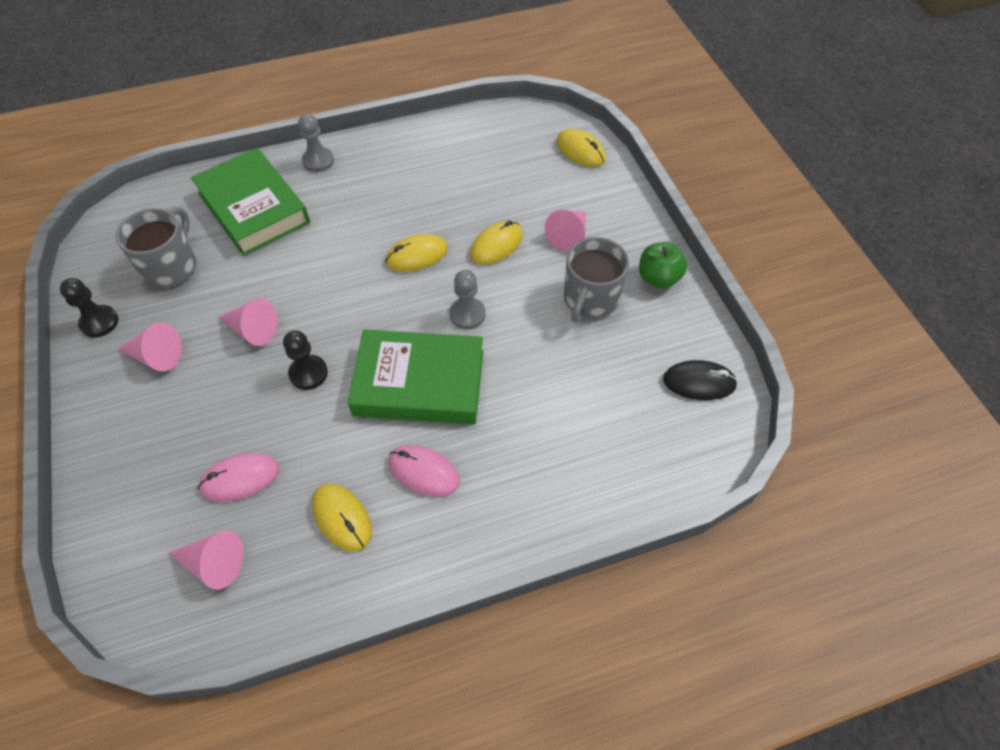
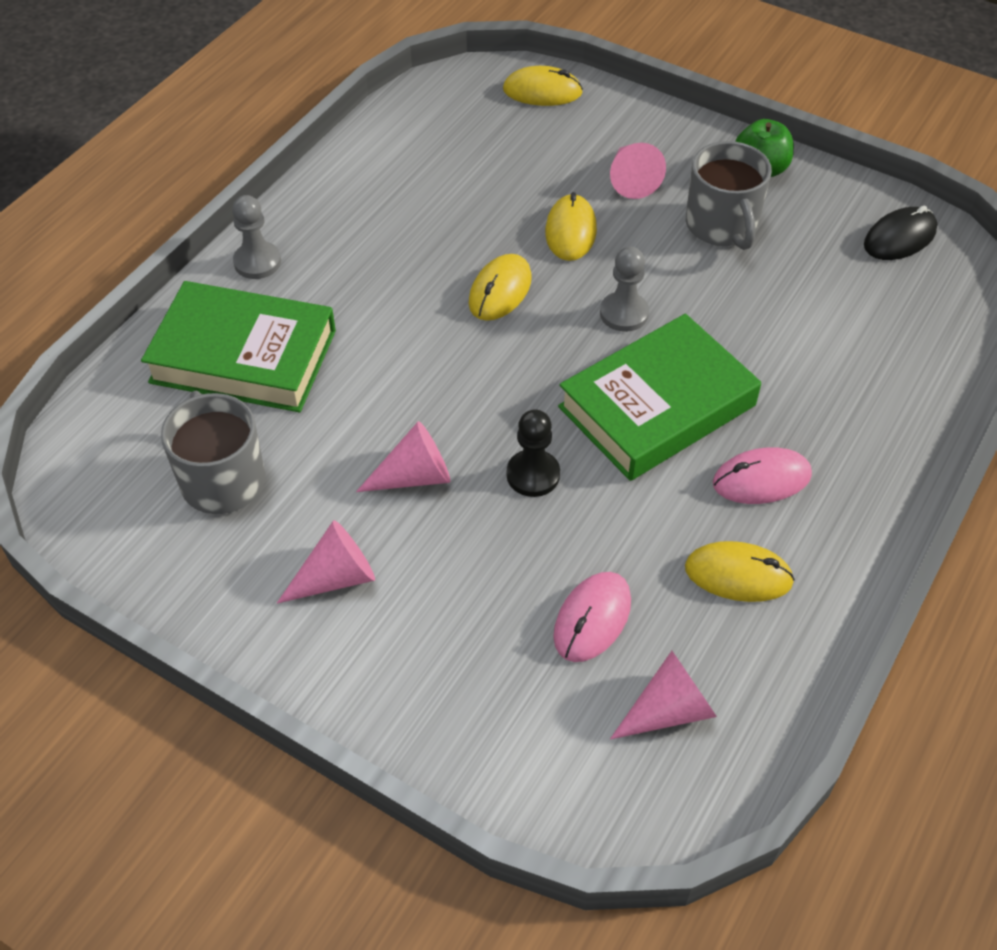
camera: 40 degrees left, 5 degrees down
(99, 322) = (212, 594): black pawn -> none

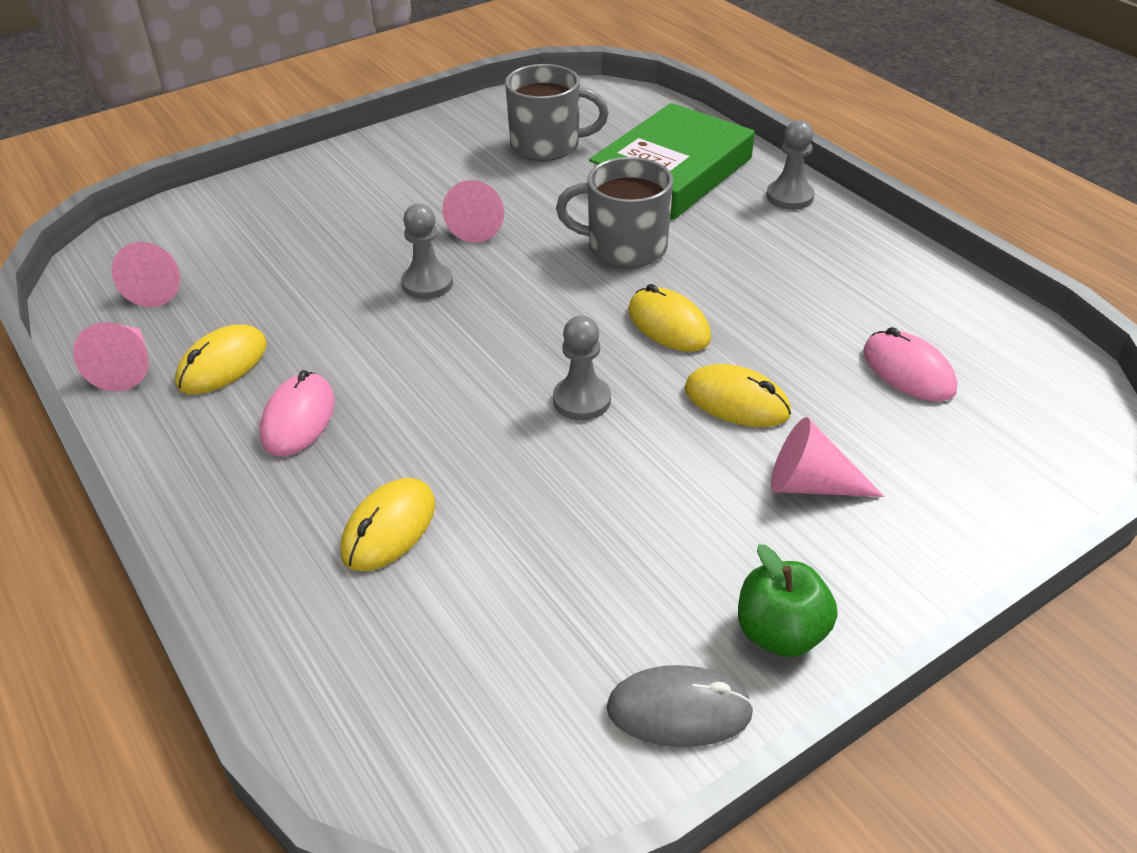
camera: 115 degrees right, 10 degrees down
(336, 577) = (417, 174): pink cone -> pink cone (126, 368)
(533, 475) = (427, 283): black pawn -> grey pawn
(542, 91) = (1036, 461): yellow mouse -> yellow mouse (389, 528)
(592, 619) = (267, 274): pink mouse -> pink mouse (908, 371)
(657, 406) = (442, 381): green book -> none
(722, 226) = (680, 540): grey mug -> grey mug (625, 247)
(842, 195) = (679, 710): none -> grey mouse
(899, 238) = (552, 738): black mouse -> none

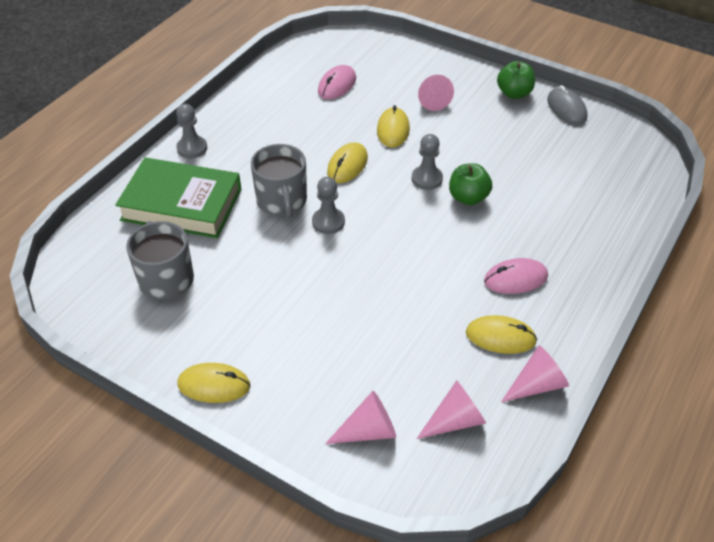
camera: 115 degrees left, 5 degrees up
(389, 528) = (554, 213): yellow mouse -> yellow mouse (214, 385)
(427, 283) = (367, 276): grey pawn -> grey pawn (328, 222)
(478, 225) = (290, 277): pink cone -> pink cone (368, 431)
(504, 433) = (468, 197): none -> green apple

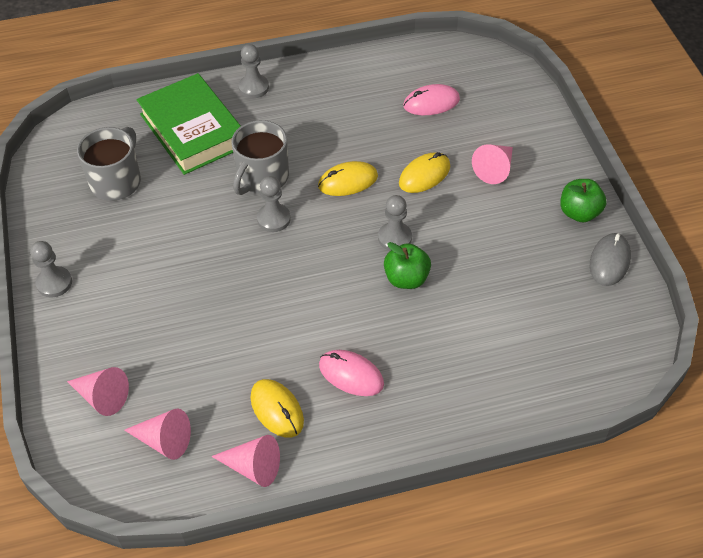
camera: 45 degrees right, 5 degrees up
(214, 385) = (54, 283): yellow mouse -> grey pawn

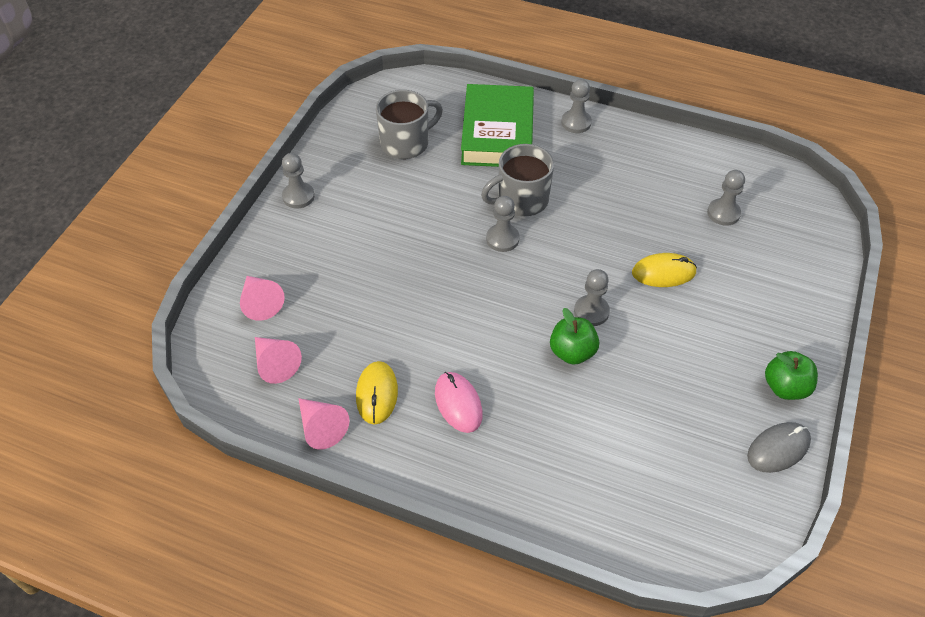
camera: 35 degrees right, 0 degrees up
(348, 181) = (590, 241): yellow mouse -> none
(431, 103) = (723, 213): pink mouse -> grey pawn
(495, 169) = (735, 303): pink cone -> none

